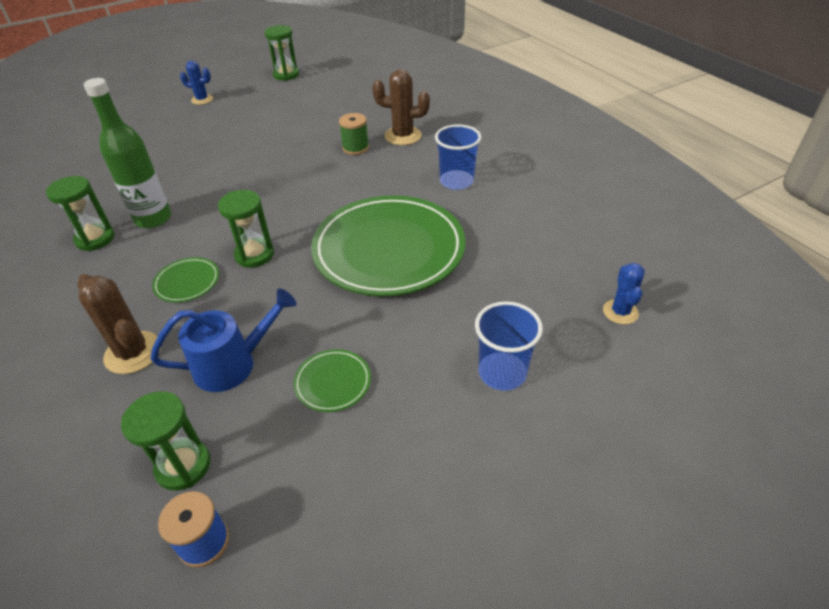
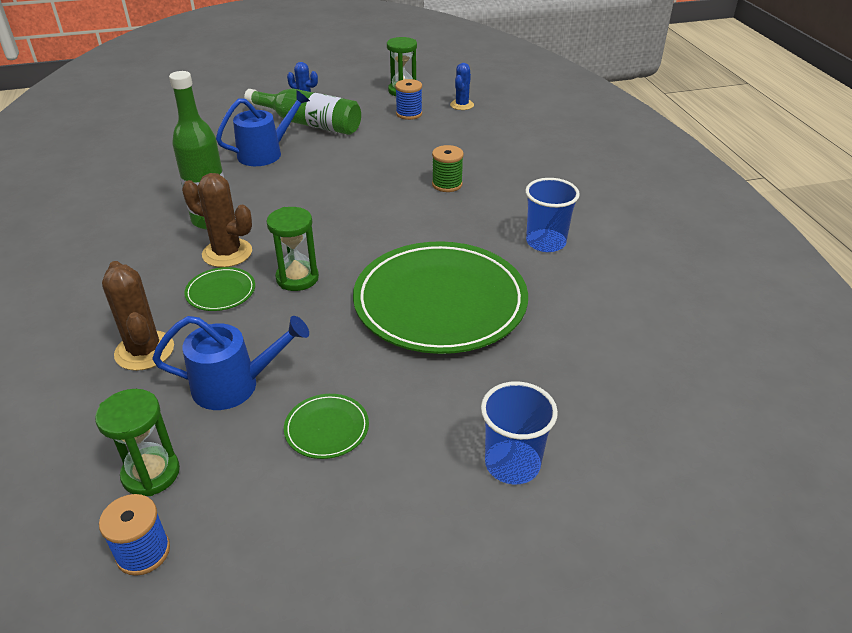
camera: 15 degrees right, 5 degrees down
(95, 239) = (149, 230): green hourglass -> none
(182, 149) = (266, 153): none -> blue watering can
(213, 116) = (309, 124): none -> green bottle
(299, 93) = (409, 114): none -> blue spool
(403, 136) = (505, 180): brown cactus -> brown cactus (227, 253)
(620, 312) = (679, 430): blue cactus -> blue cactus (462, 105)

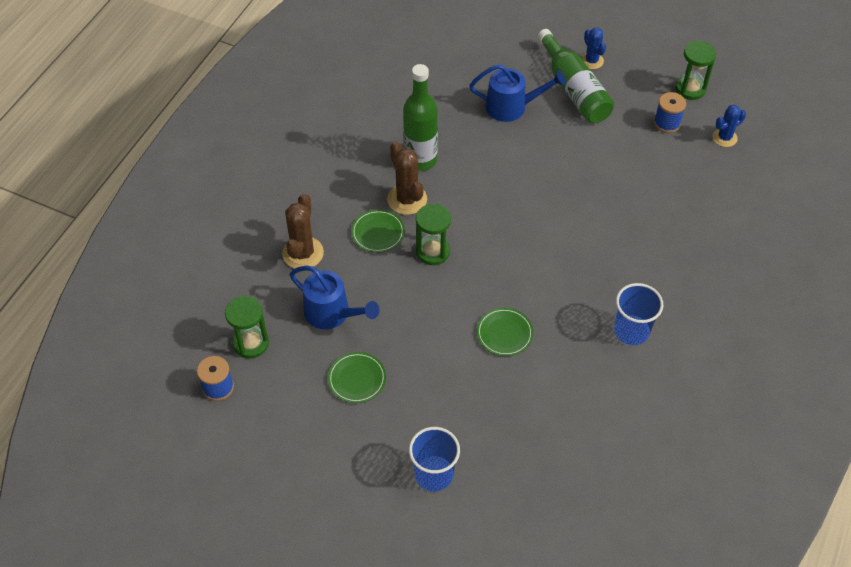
camera: 40 degrees right, 15 degrees up
(440, 302) = (504, 333): green plate -> green plate, size x0.41
(447, 184) = (617, 226): green spool -> none

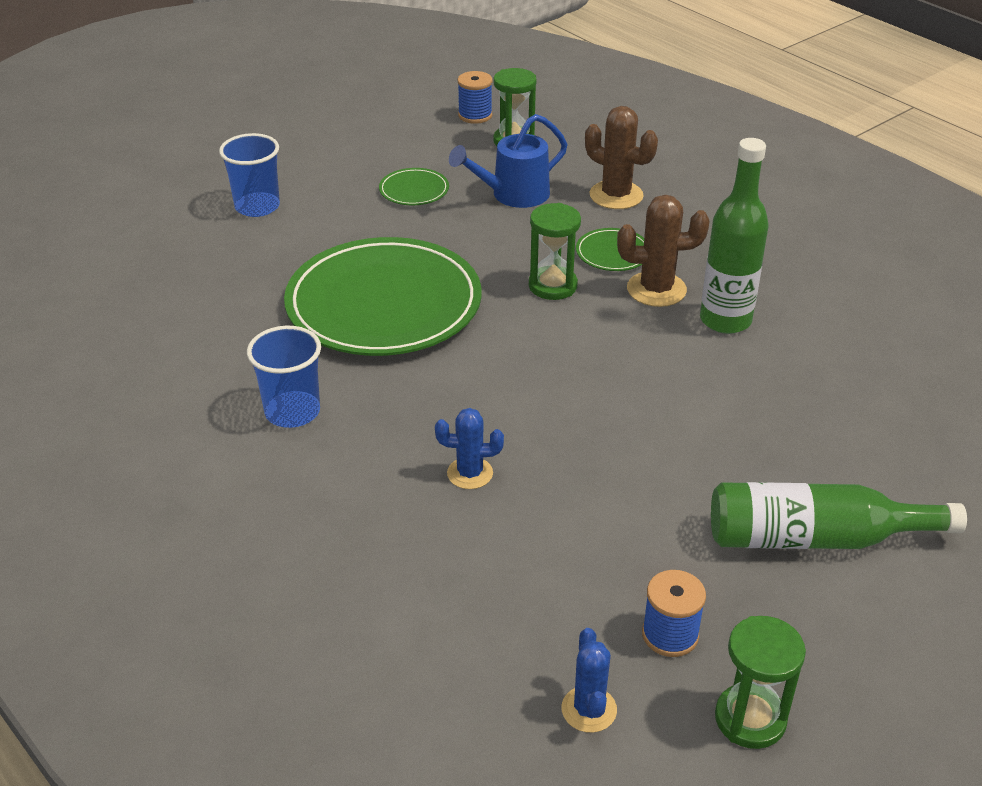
camera: 115 degrees right, 15 degrees down
(504, 333) = (384, 304): green plate -> green plate, size x2.46
(512, 107) = (798, 445): blue watering can -> none
(591, 61) = (886, 593): blue cactus -> blue cactus (470, 473)

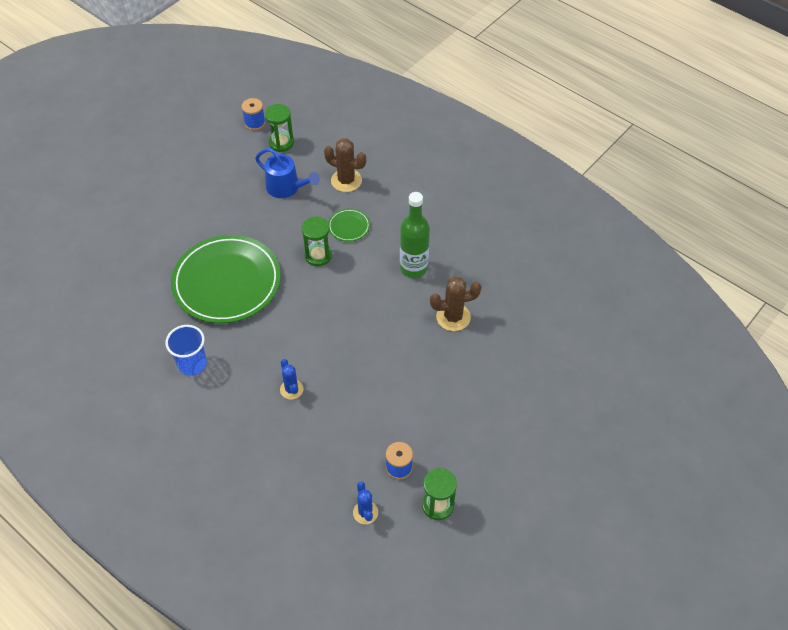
camera: 10 degrees left, 15 degrees up
(257, 206) = (138, 217): blue cup -> none
(414, 190) = (228, 192): green plate -> none
(470, 473) = (291, 389): blue cactus -> blue cactus turned 75 degrees clockwise
(513, 195) = (287, 188): blue watering can -> blue watering can turned 105 degrees counterclockwise
(656, 289) = (375, 250): brown cactus -> brown cactus (453, 317)
(814, 538) = (464, 402): green bottle -> none

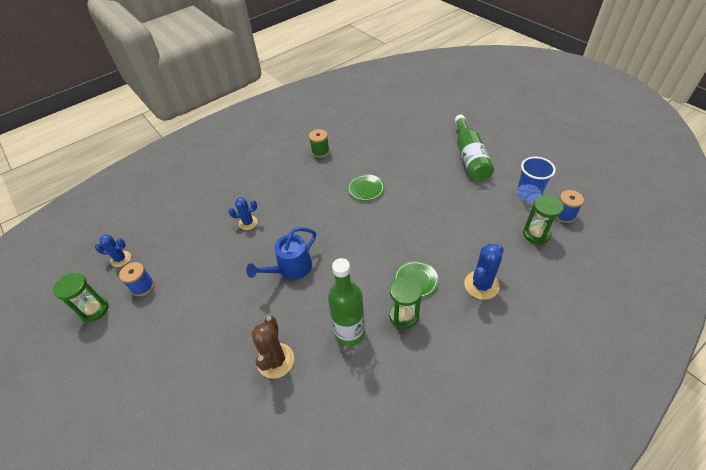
camera: 105 degrees right, 5 degrees down
(158, 341) = (320, 152): none -> green spool
(169, 192) = (470, 157): none -> green bottle
(192, 364) = (294, 168): blue cup -> blue cup (528, 194)
(227, 282) = (366, 189): green plate -> green plate, size x0.41
(287, 188) = (472, 234): blue watering can -> blue watering can (290, 269)
(318, 256) = (382, 252): green hourglass -> green hourglass (404, 315)
(346, 180) = (481, 285): brown cactus -> blue cactus

